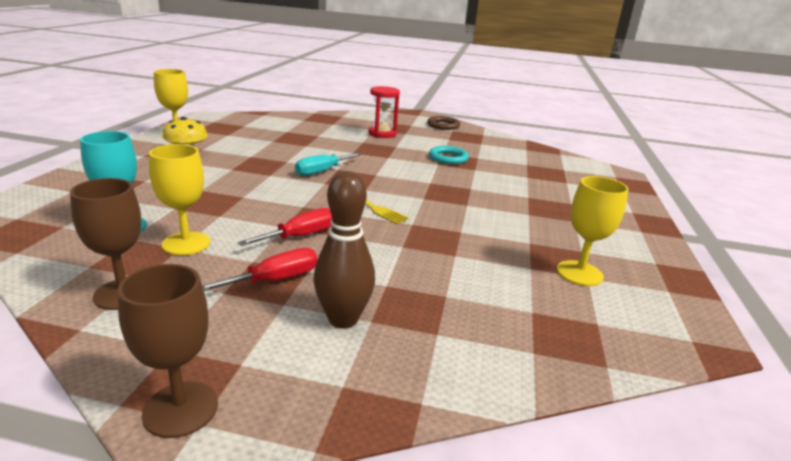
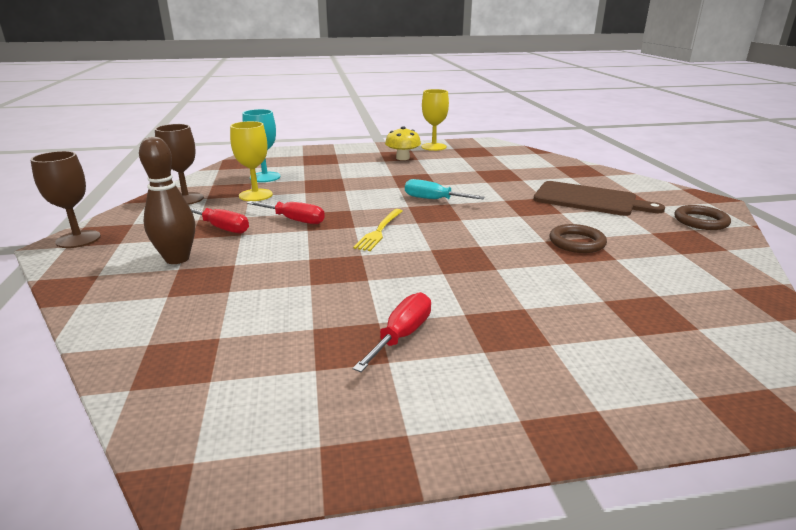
camera: 70 degrees right, 0 degrees up
(382, 133) = (589, 200): red hourglass -> brown cutting board
(448, 158) = (576, 242): turquoise ring -> brown ring
(551, 239) = (401, 335): none -> red screwdriver
(579, 273) = (322, 362): yellow goblet -> none

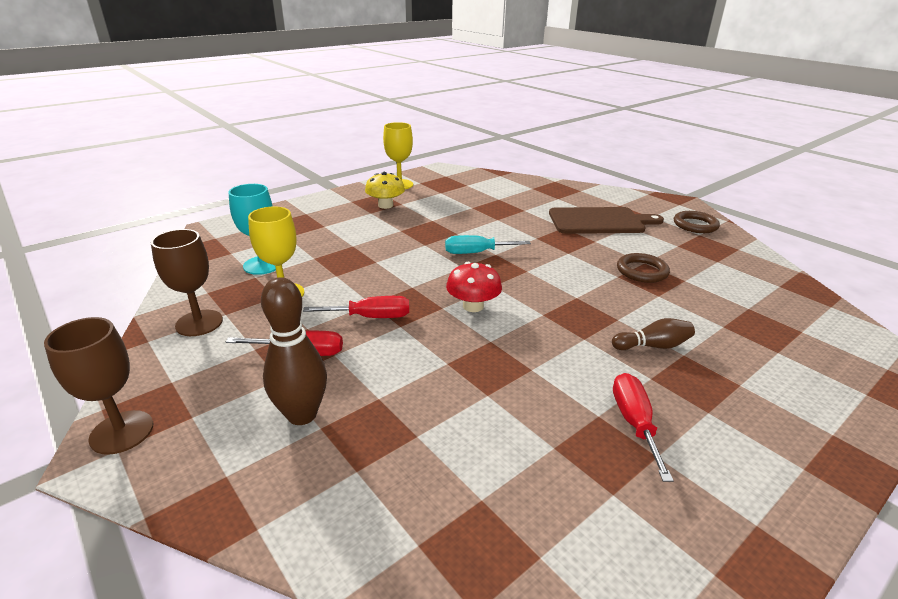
camera: 30 degrees left, 5 degrees up
(379, 231) = (473, 306): yellow fork -> red mushroom
(501, 294) = (652, 346): none -> brown bowling pin

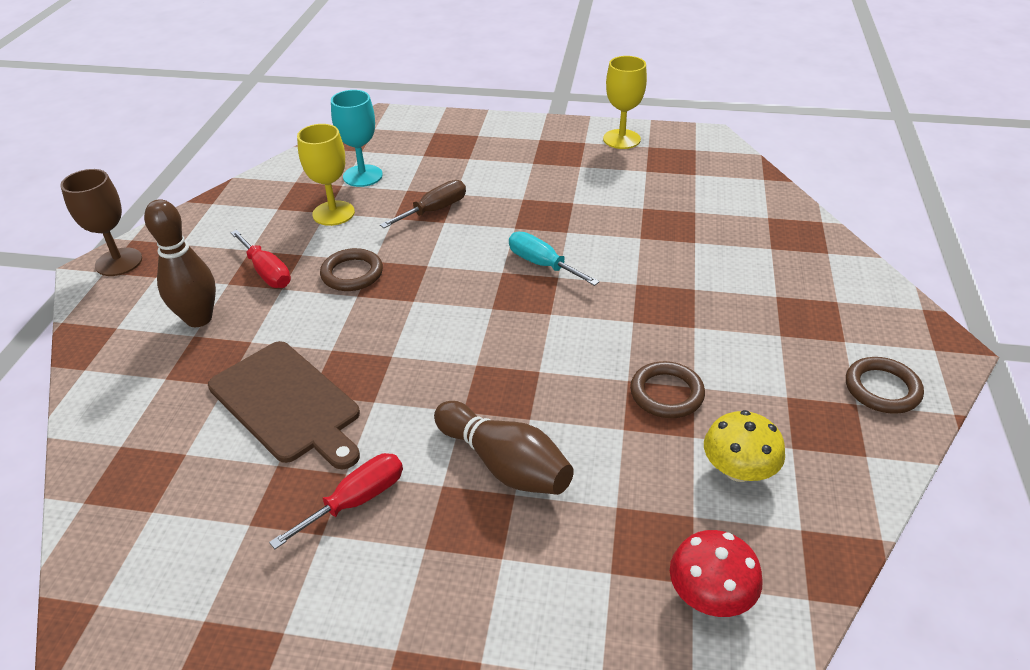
camera: 50 degrees right, 10 degrees up
(199, 323) = (254, 206): brown goblet -> none
(357, 259) = (434, 210): none -> brown screwdriver
(371, 317) = (352, 274): red screwdriver -> brown ring
(385, 205) = (561, 160): yellow mushroom -> yellow mushroom (738, 470)
(473, 306) = (437, 316): red mushroom -> red mushroom (710, 595)
(599, 221) = (756, 307): brown cutting board -> brown cutting board (287, 404)
(652, 346) = (504, 464): brown bowling pin -> brown bowling pin, size x1.64

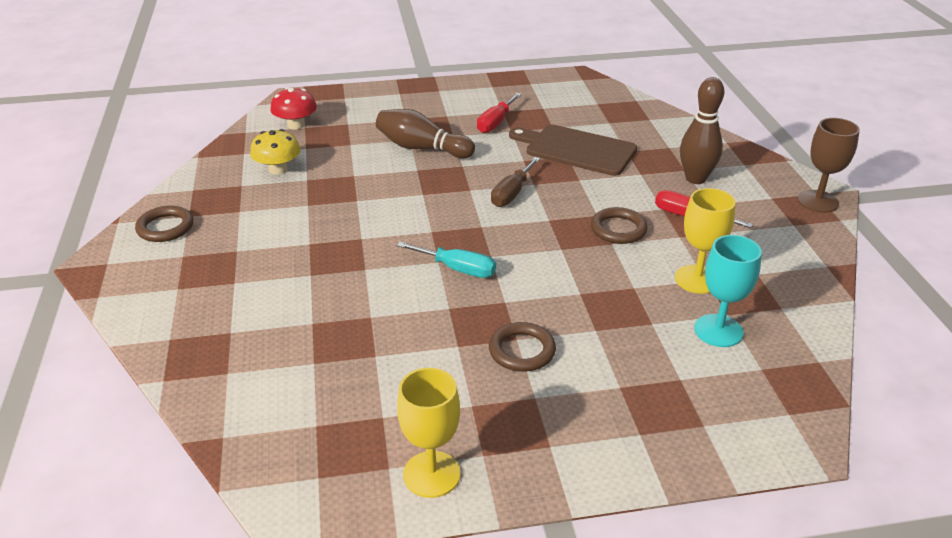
camera: 160 degrees right, 5 degrees down
(434, 210) = (600, 303): brown screwdriver -> brown screwdriver (512, 193)
(666, 393) = (327, 197): brown ring -> brown ring (522, 350)

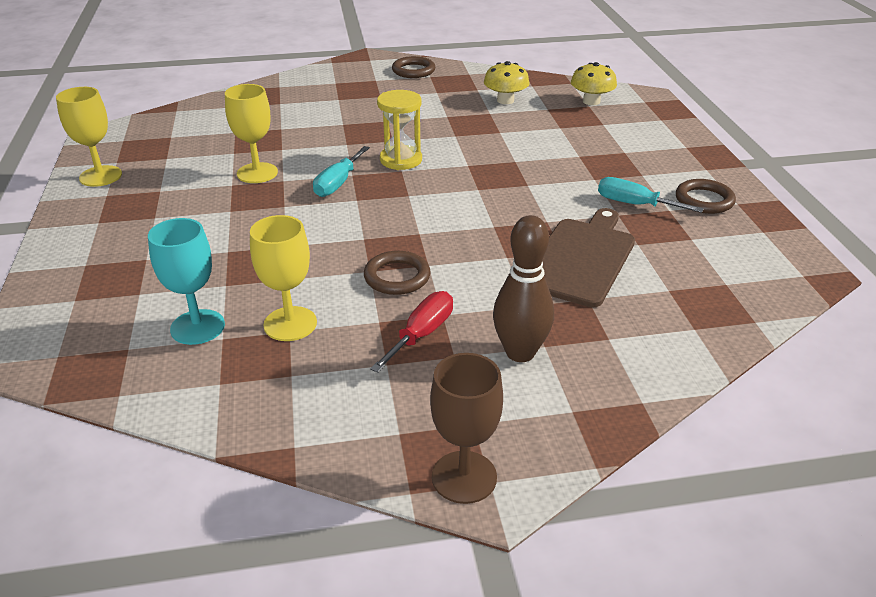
camera: 90 degrees right, 0 degrees up
(296, 125) = (591, 101): red mushroom -> yellow mushroom
(408, 232) = (401, 160): none -> yellow hourglass
(422, 148) = (560, 162): brown bowling pin -> none
(431, 329) = (257, 173): none -> yellow goblet
(495, 123) = (634, 204): red screwdriver -> turquoise screwdriver
(512, 193) = (471, 212): brown screwdriver -> none
(522, 350) = (213, 212): brown ring -> brown ring (704, 200)

